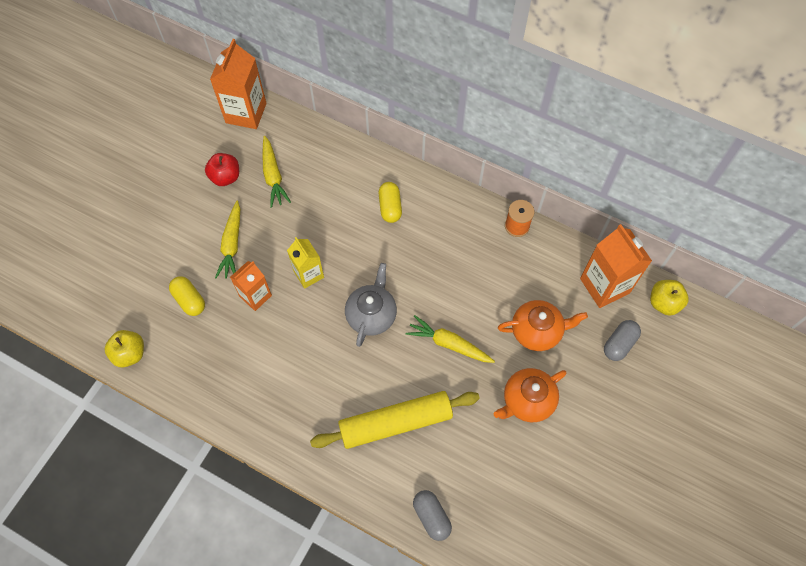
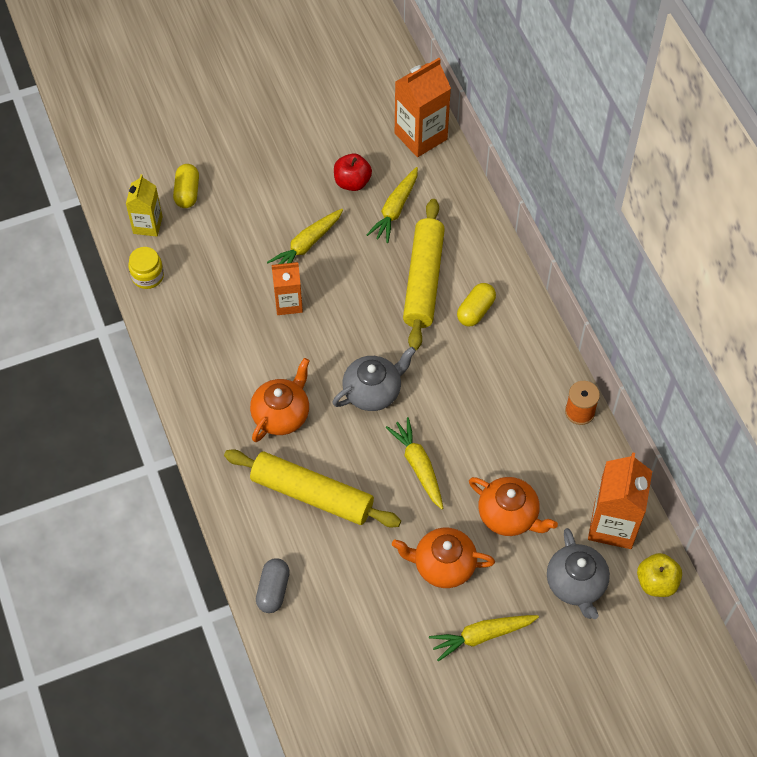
camera: 40 degrees right, 5 degrees down
(130, 354) = (147, 276): yellow apple -> yellow jar
(189, 300) = (231, 267): yellow capsule -> yellow capsule (187, 193)
(308, 274) = (349, 317): yellow carton -> yellow carton (147, 225)
(322, 381) = (282, 414): none -> orange teapot
(336, 211) = (423, 280): none -> yellow rolling pin
(595, 430) = (481, 636): none -> yellow carrot
(619, 344) = (576, 584): grey capsule -> grey teapot

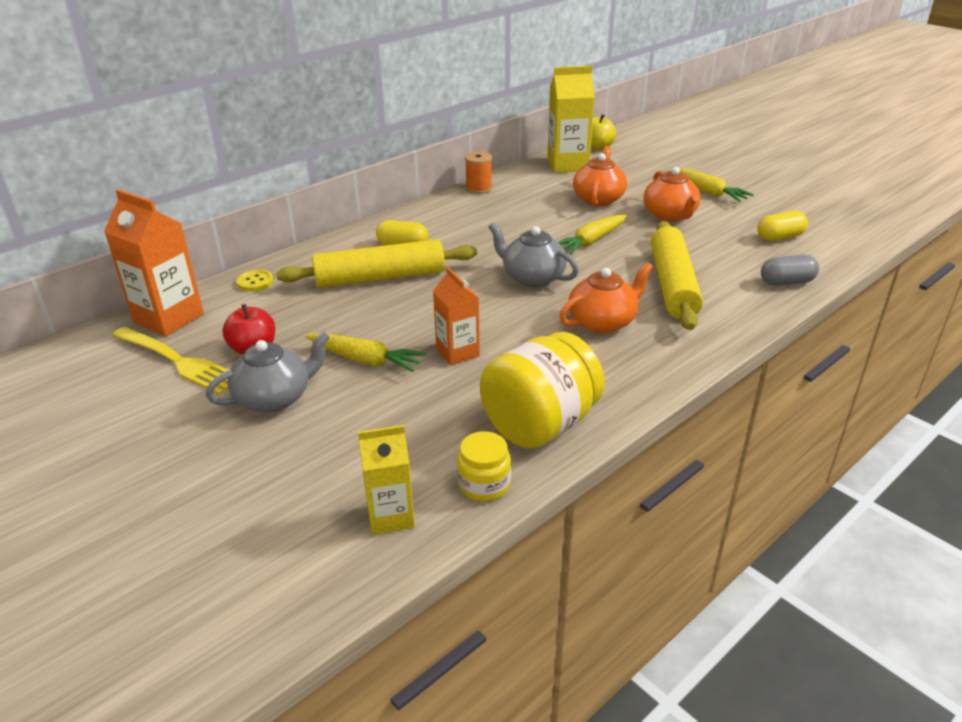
camera: 110 degrees left, 25 degrees down
(184, 324) = (540, 425): none -> yellow jar
(187, 193) = (312, 491): yellow capsule -> yellow capsule (779, 237)
(282, 414) = (603, 322): orange teapot -> orange teapot turned 135 degrees clockwise
(357, 139) = (178, 361): none -> yellow fork
(395, 210) = (289, 312): yellow carrot -> none
(455, 194) = (255, 282): none -> yellow button
(576, 584) = (628, 169): grey teapot -> grey teapot (275, 398)
(613, 525) = (567, 165): orange carton -> yellow carton

